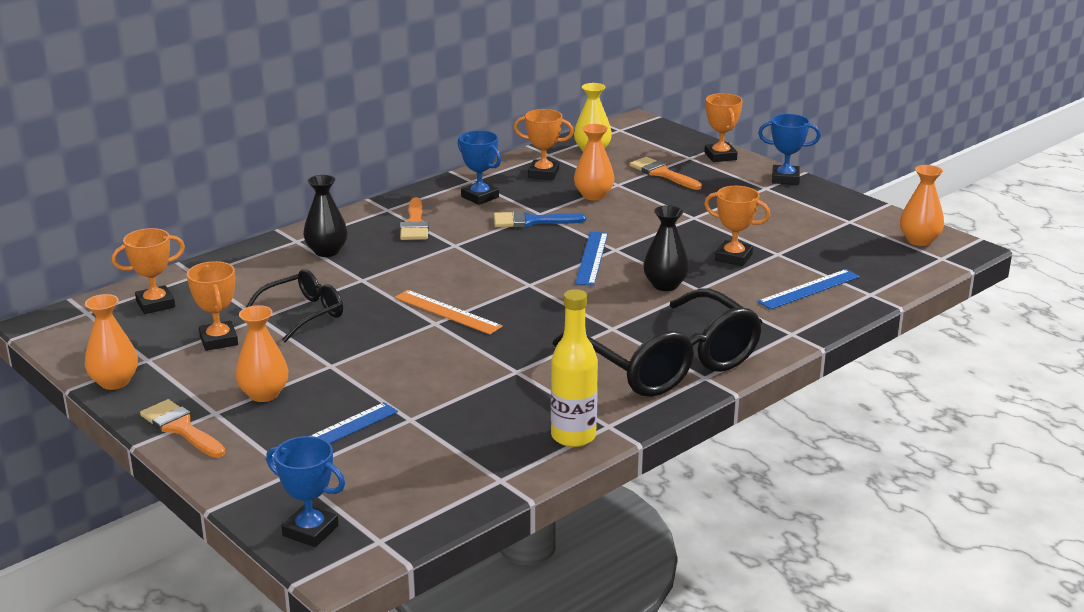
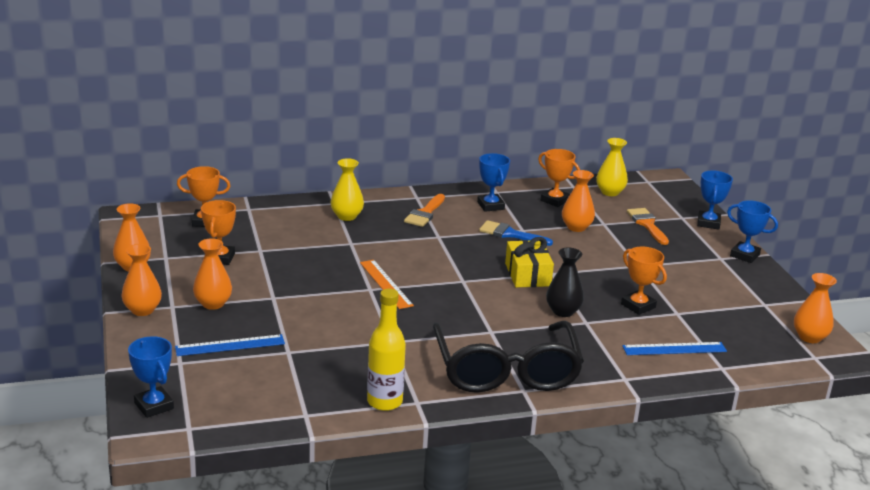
camera: 25 degrees right, 0 degrees up
(181, 428) = (142, 310): orange brush -> orange vase
(303, 314) = (289, 256): black glasses -> none
(326, 251) = (346, 216): black vase -> yellow vase
(591, 258) = (527, 274): blue ruler -> yellow gift
(720, 156) = (708, 223): orange trophy -> blue trophy

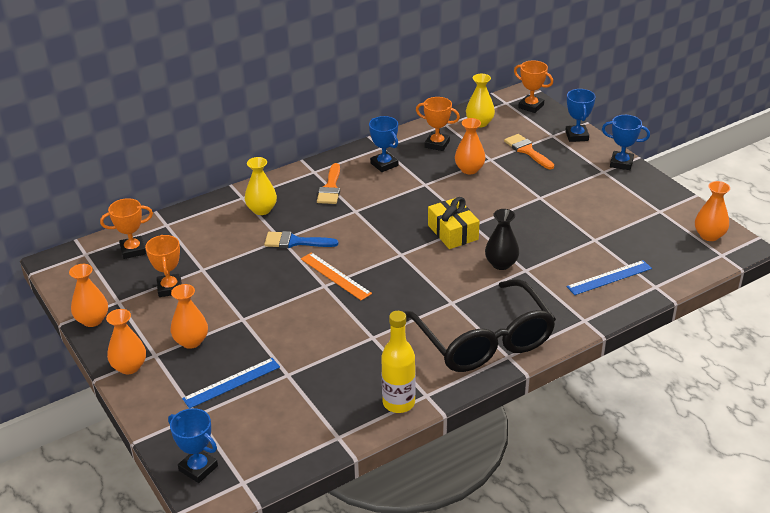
camera: 15 degrees left, 10 degrees up
(510, 234) = (417, 192): blue brush -> blue brush (295, 242)
(638, 306) = (560, 241): orange trophy -> orange trophy (531, 106)

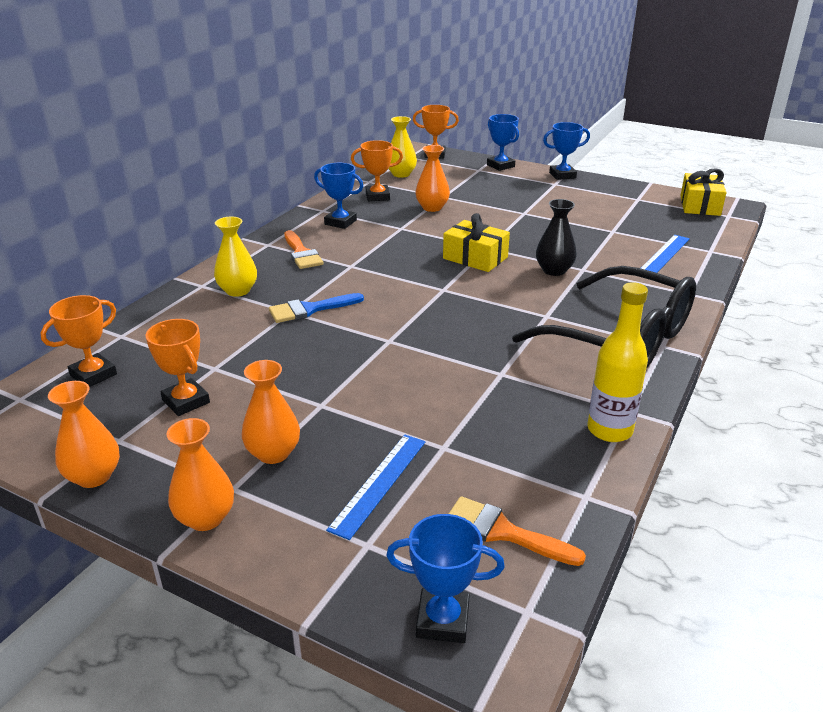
camera: 30 degrees left, 5 degrees down
(335, 276) = (392, 328): orange ruler -> none
(527, 151) = (470, 184): orange brush -> orange brush (503, 532)
(709, 235) = (700, 205): orange vase -> yellow gift

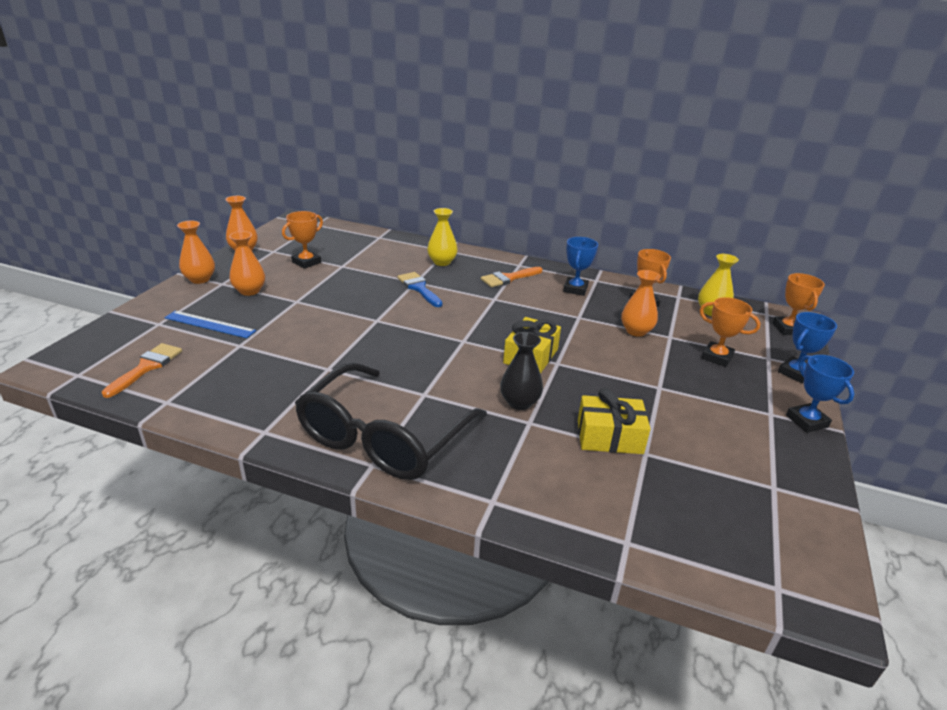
camera: 80 degrees right, 0 degrees up
(93, 375) = (336, 236): orange trophy -> orange trophy (717, 357)
(442, 620) = (88, 348): blue trophy -> none
(609, 430) = (240, 418): yellow bottle -> none
(664, 255) = (593, 492): blue ruler -> none
(700, 205) = (798, 557): yellow gift -> yellow gift (609, 437)

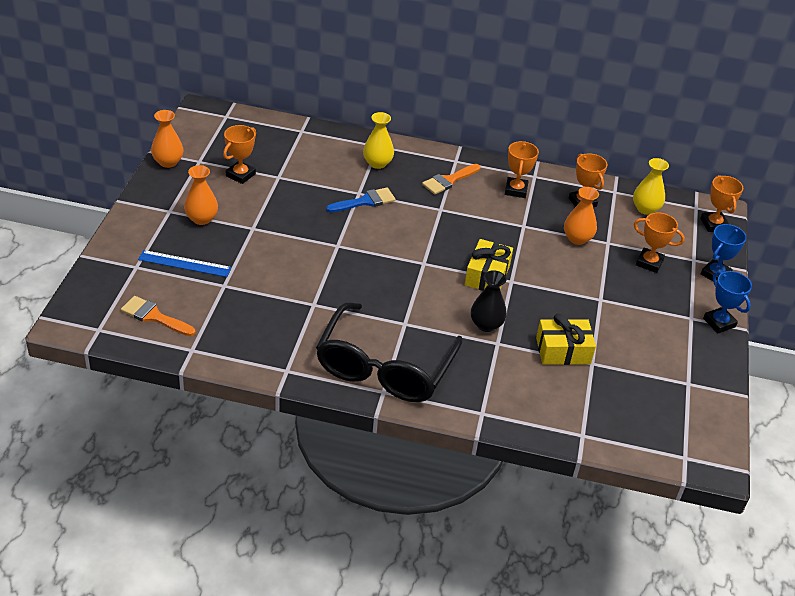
camera: 10 degrees left, 10 degrees up
(146, 367) = (154, 316): orange brush -> orange brush turned 75 degrees counterclockwise
(200, 279) = (145, 207): orange vase -> none
(419, 288) = (365, 201): blue brush -> blue brush turned 105 degrees clockwise
(575, 289) = (516, 190): blue trophy -> orange trophy

